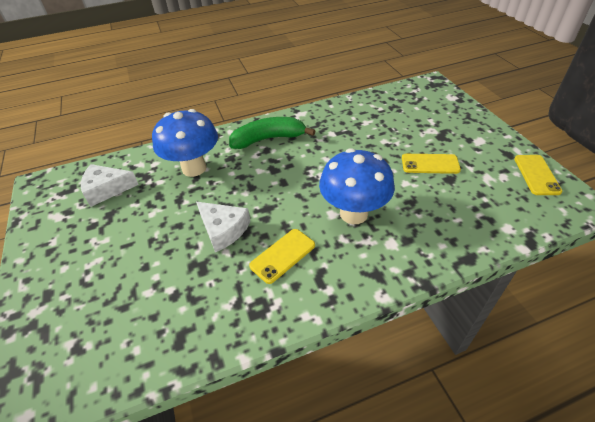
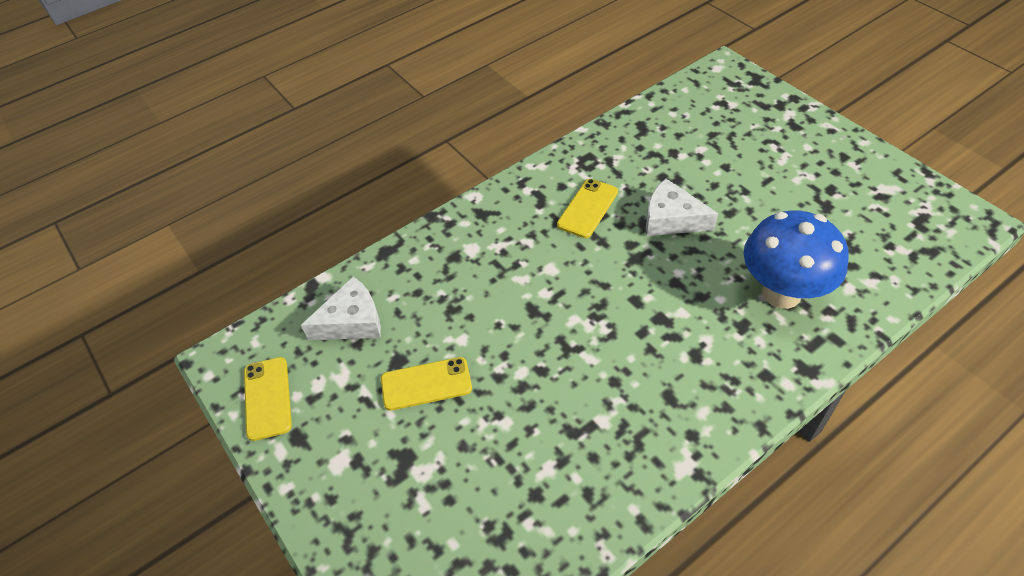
camera: 165 degrees right, 5 degrees up
(107, 189) = (869, 233): white cheese -> white cheese (352, 321)
(268, 139) = (706, 379): green banana -> none
(353, 213) = (523, 275): blue mushroom -> none

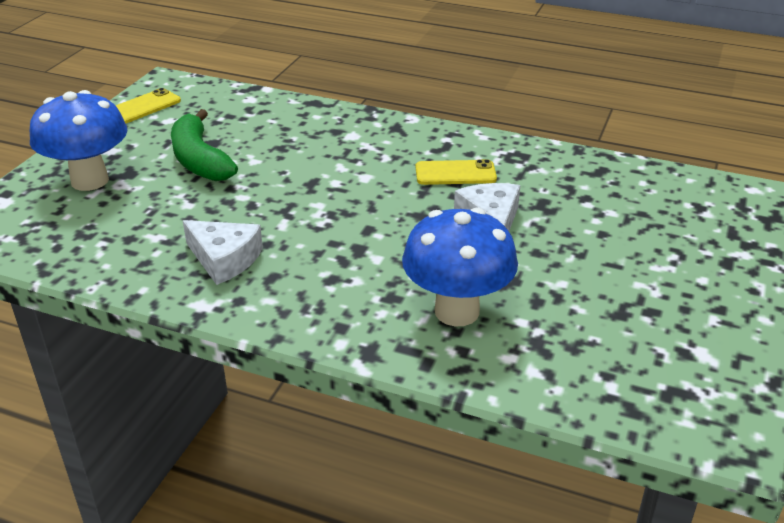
camera: 55 degrees right, 15 degrees down
(352, 321) = (234, 112): white cheese -> white cheese (224, 259)
(394, 500) = (90, 180): none -> blue mushroom
(426, 384) = (199, 160): yellow phone -> green banana

